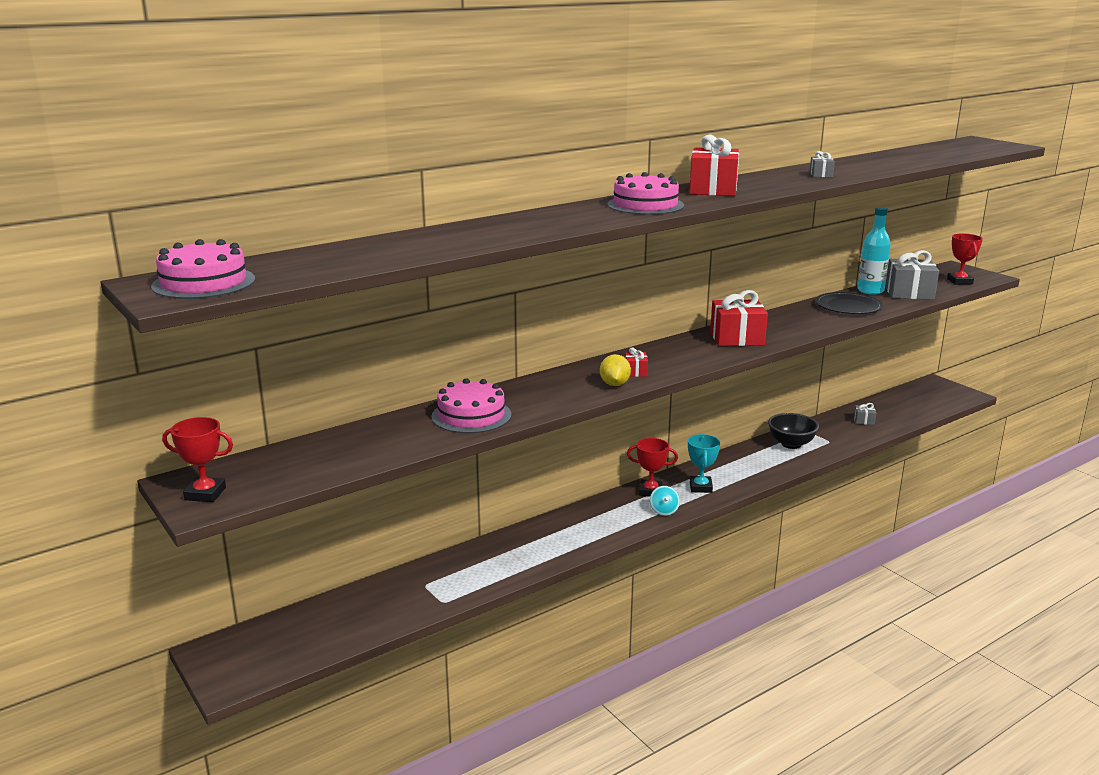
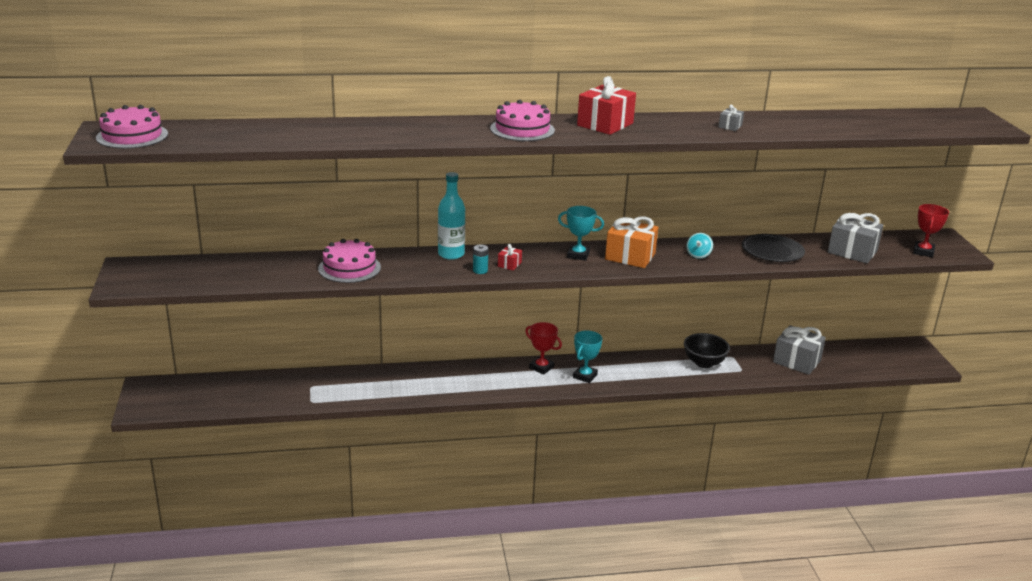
camera: 25 degrees right, 5 degrees up
(205, 494) = (130, 277): red trophy -> none
(614, 384) = (480, 270): yellow lemon -> turquoise battery
(664, 511) = (534, 386): turquoise spinning top -> turquoise spinning top (698, 255)
(688, 348) = (578, 255): none -> turquoise trophy
(737, 338) = (630, 256): red gift -> orange gift
(864, 421) = (796, 361): grey gift -> grey gift, size x2.17
(870, 291) = (818, 241): turquoise bottle -> turquoise bottle (451, 254)

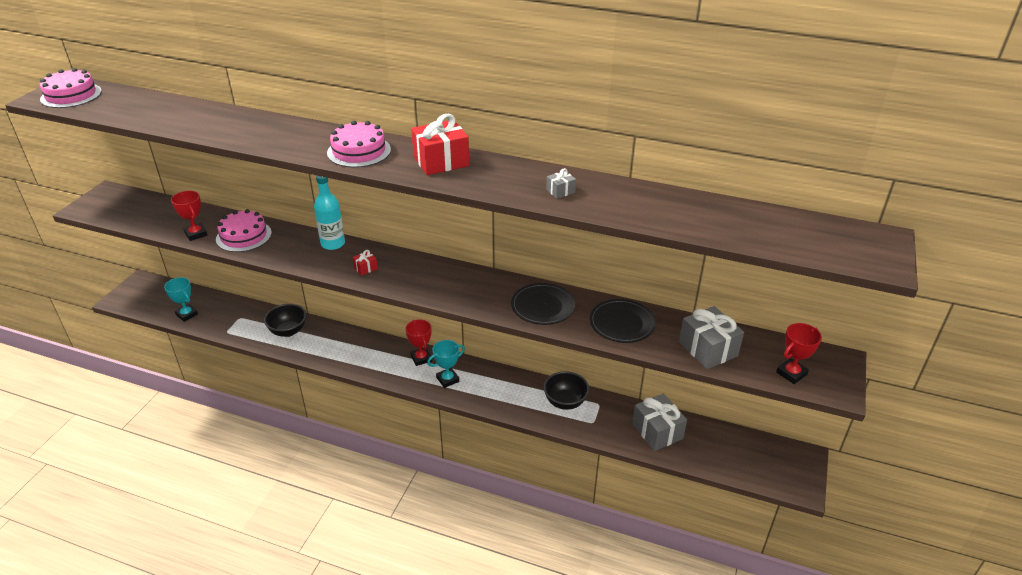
camera: 30 degrees right, 10 degrees up
(294, 277) = (196, 234): none -> red trophy
(380, 383) = (288, 331): none -> black bowl
(480, 270) = (335, 267): turquoise battery -> none
(578, 255) = (434, 274): turquoise trophy -> turquoise trophy (187, 314)
(630, 256) = (477, 289): orange gift -> none
(698, 255) = (542, 306): turquoise spinning top -> black plate

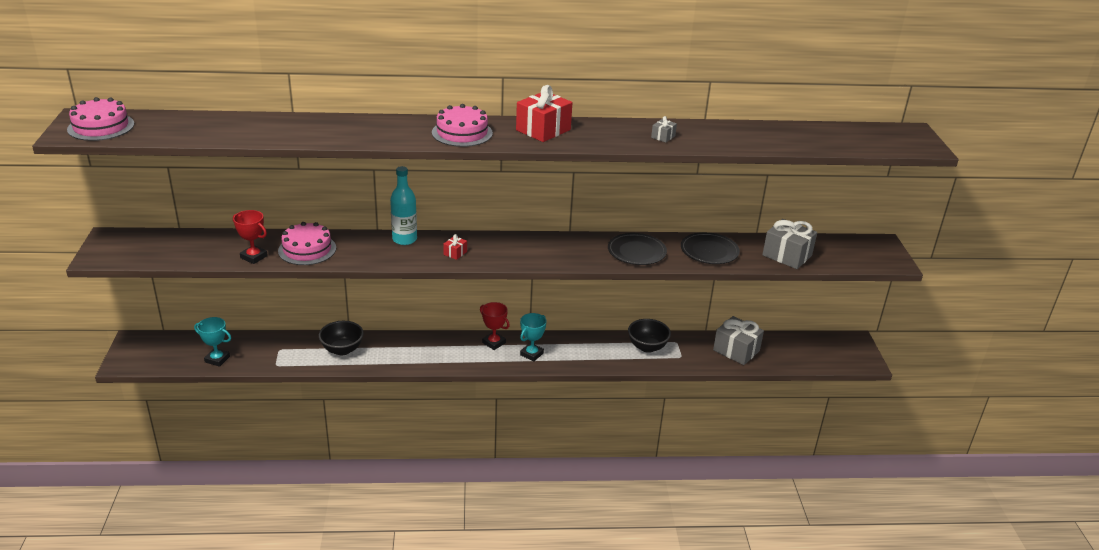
camera: 25 degrees left, 5 degrees down
(791, 373) = (857, 259): red trophy -> none

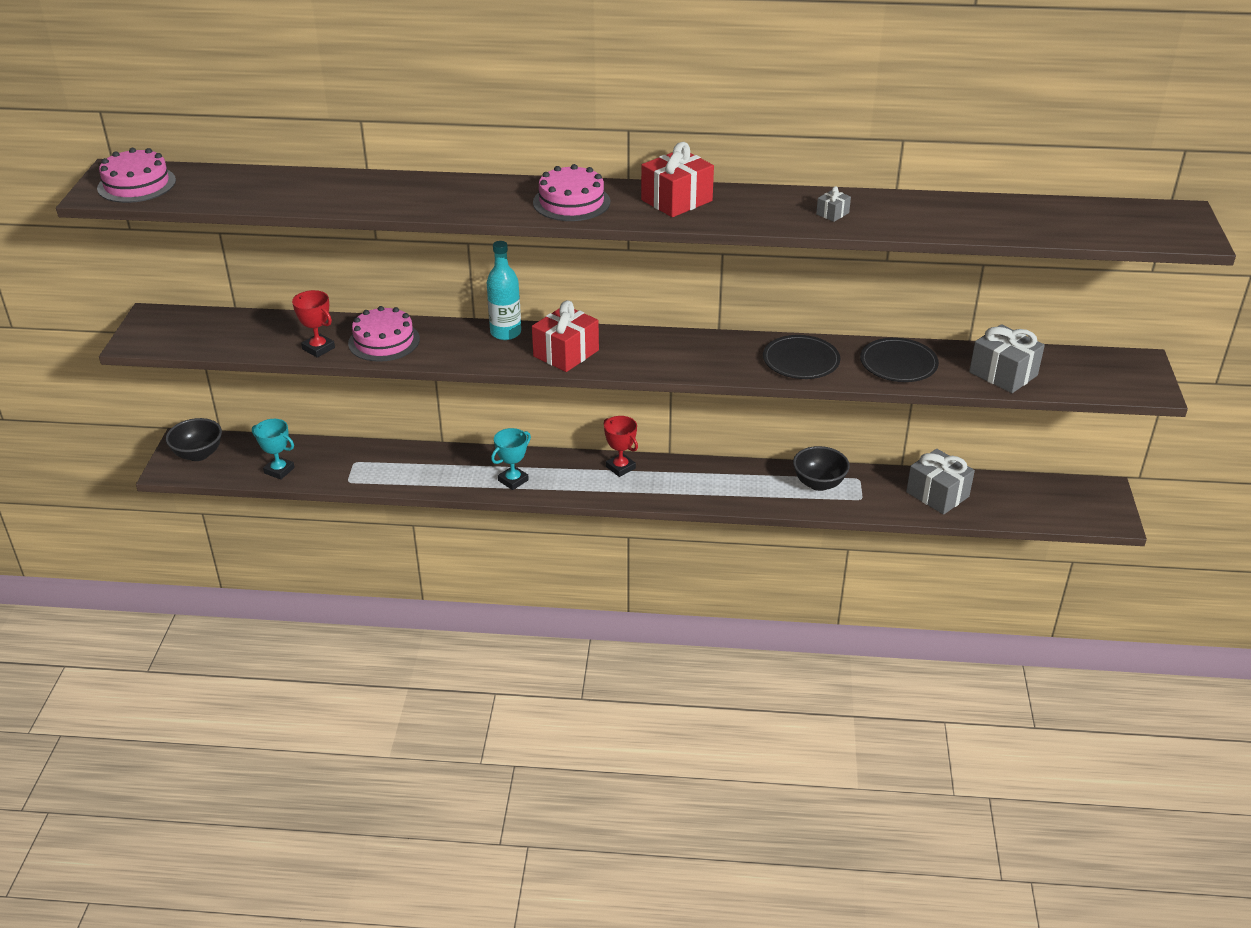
camera: 10 degrees right, 5 degrees up
(342, 350) = (430, 466): black bowl -> black bowl (198, 454)
(455, 253) = (566, 353): red gift -> red gift, size x2.17
(531, 354) = (666, 485): turquoise trophy -> turquoise trophy (513, 480)

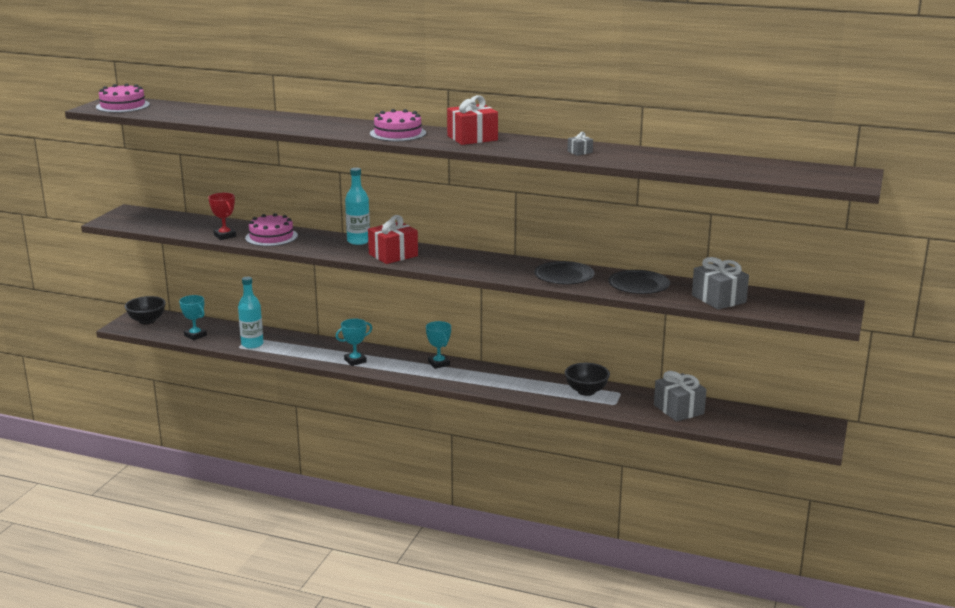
camera: 15 degrees right, 15 degrees down
(364, 473) = (252, 344): none -> turquoise bottle
(620, 467) = (439, 363): red trophy -> turquoise trophy

